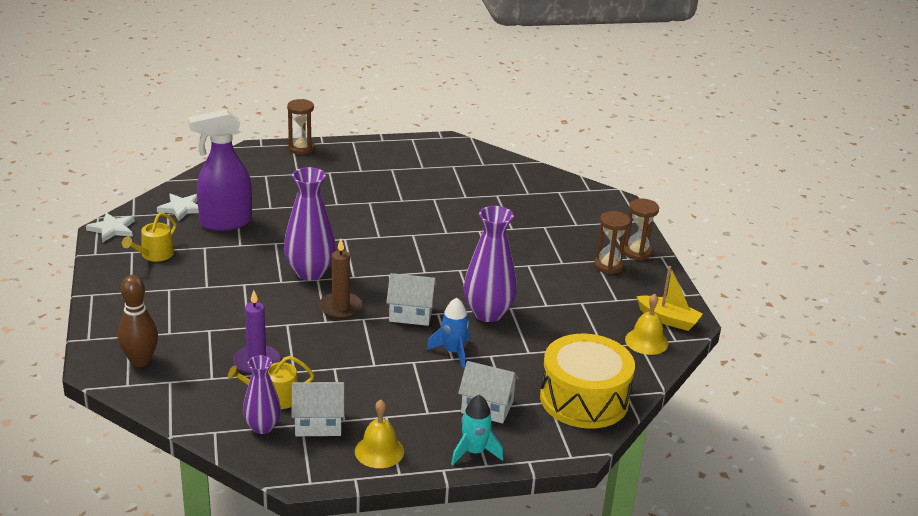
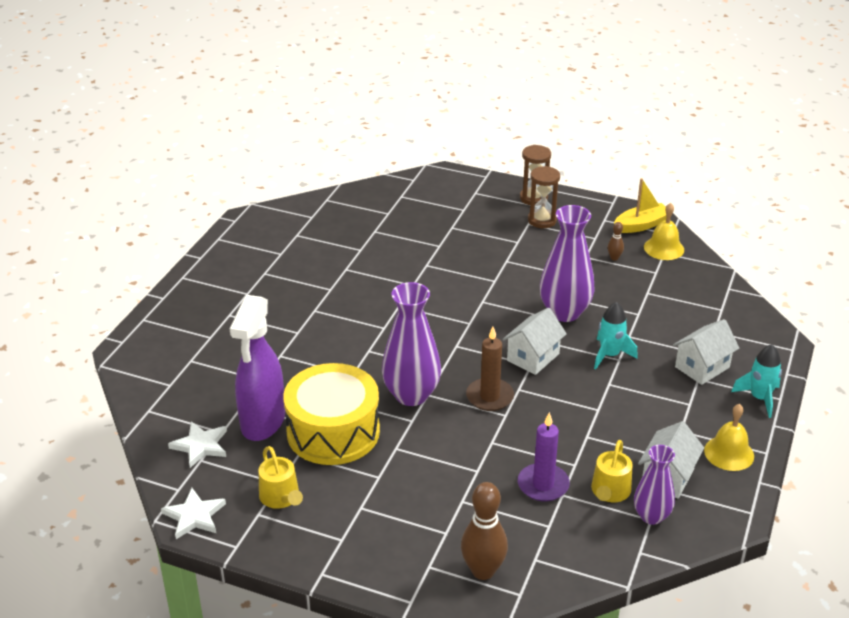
camera: 55 degrees left, 5 degrees up
(301, 149) = (160, 316): brown hourglass -> none
(453, 352) = (610, 355): blue rocket -> turquoise rocket
(584, 399) = (721, 311): yellow drum -> yellow drum (333, 432)
(598, 318) = (614, 258): none -> brown bowling pin

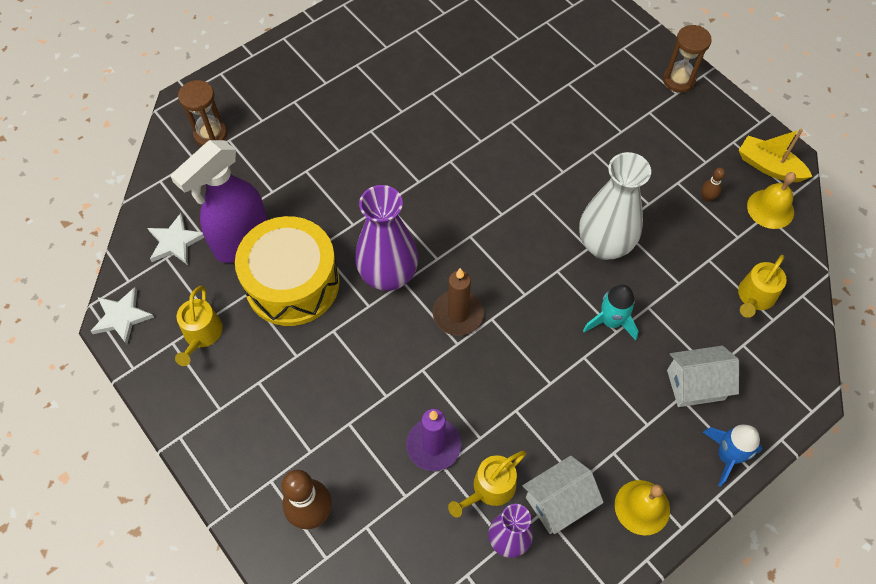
camera: 30 degrees right, 25 degrees up
(533, 357) = (533, 286): white house -> none
(542, 220) = (666, 114): brown hourglass -> brown hourglass (211, 134)
(564, 312) = (604, 245): purple vase -> white vase
(641, 225) = (769, 166): yellow boat -> yellow boat turned 150 degrees counterclockwise
(697, 301) = (754, 297): none -> yellow watering can
(759, 398) = (727, 456): turquoise rocket -> blue rocket

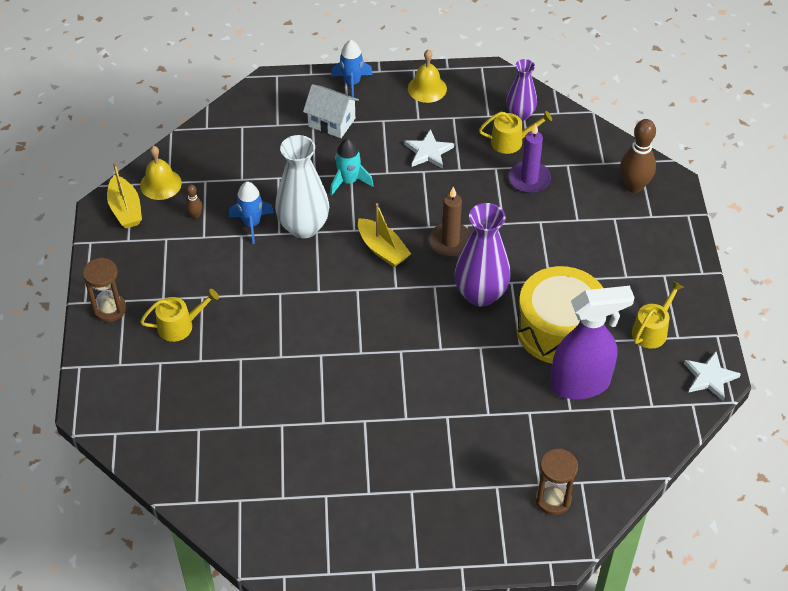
camera: 145 degrees left, 10 degrees down
(175, 242) = (637, 414): white star -> white star (428, 152)
(513, 266) = (382, 249): none -> yellow boat
(558, 502) = (474, 115): white house -> none
(651, 219) = (252, 224): none -> blue rocket
(754, 297) = (238, 143): yellow watering can -> yellow watering can (180, 325)

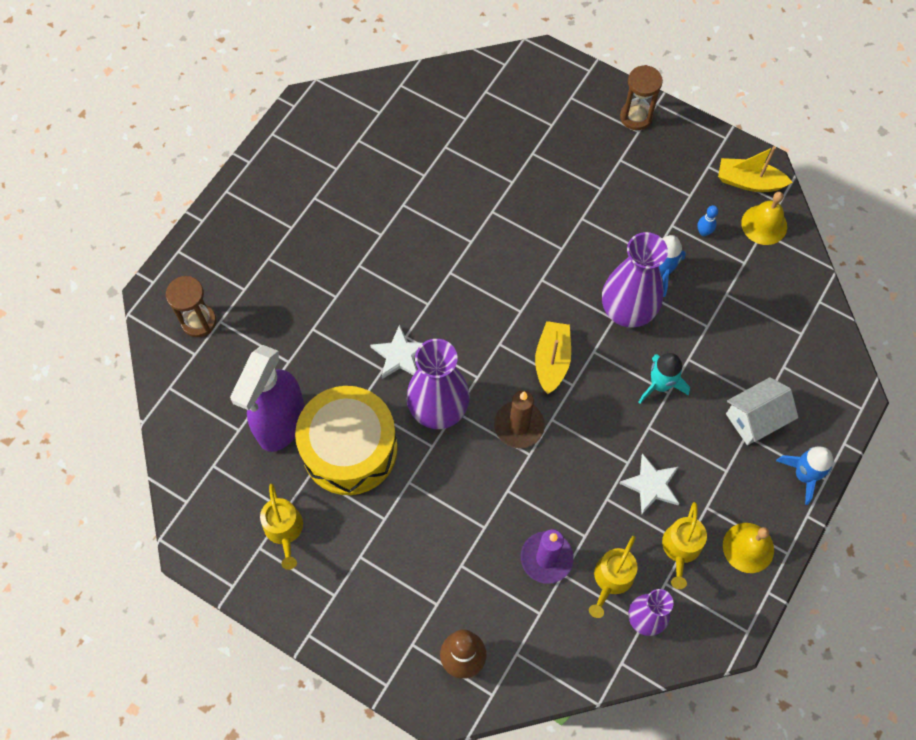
camera: 125 degrees right, 15 degrees up
(180, 325) = (580, 157): yellow watering can -> yellow watering can (681, 548)
(195, 215) = (703, 232): brown bowling pin -> blue bowling pin
(303, 227) = (627, 311): white vase -> purple vase
(382, 249) = (552, 361): yellow boat -> yellow boat turned 105 degrees clockwise
(710, 377) = (198, 540): white star -> white star (400, 355)

